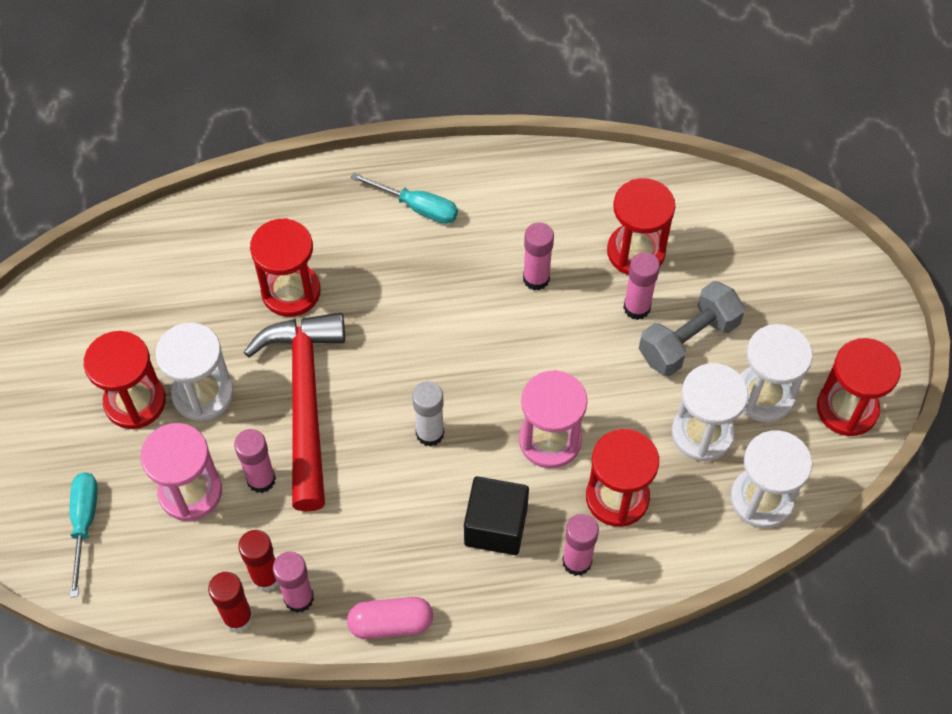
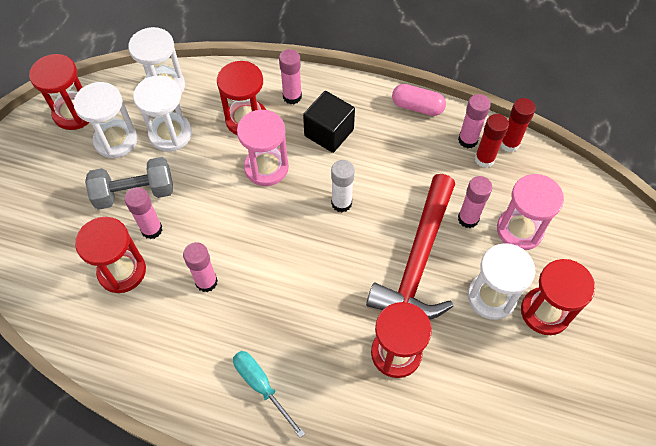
camera: 155 degrees left, 0 degrees up
(84, 524) = (599, 238): turquoise screwdriver -> none

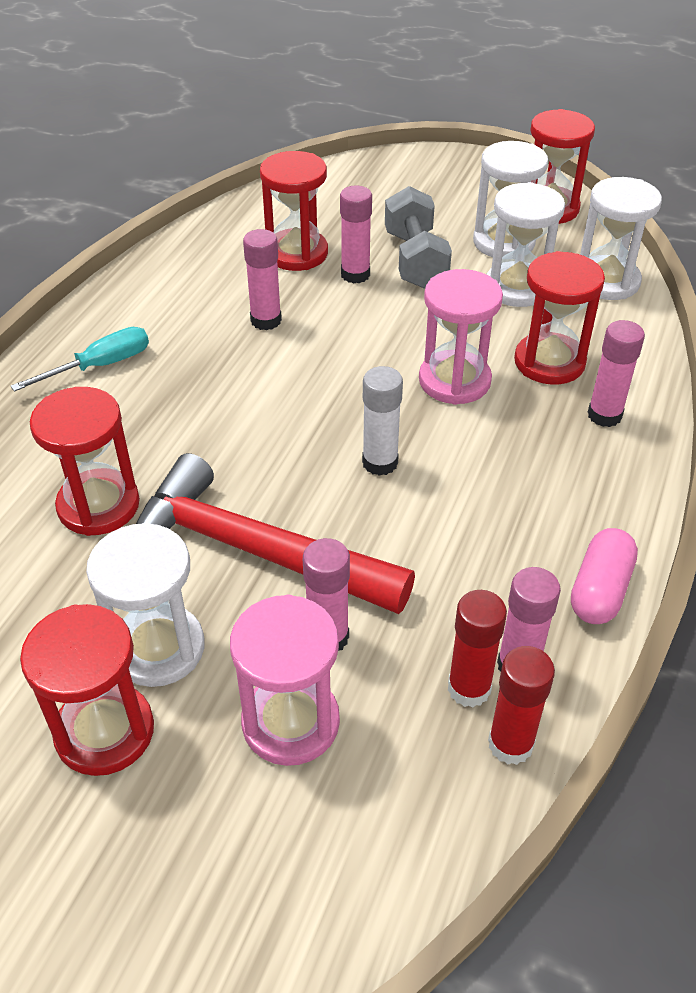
camera: 95 degrees right, 15 degrees down
(329, 133) = (527, 456): black cube -> none

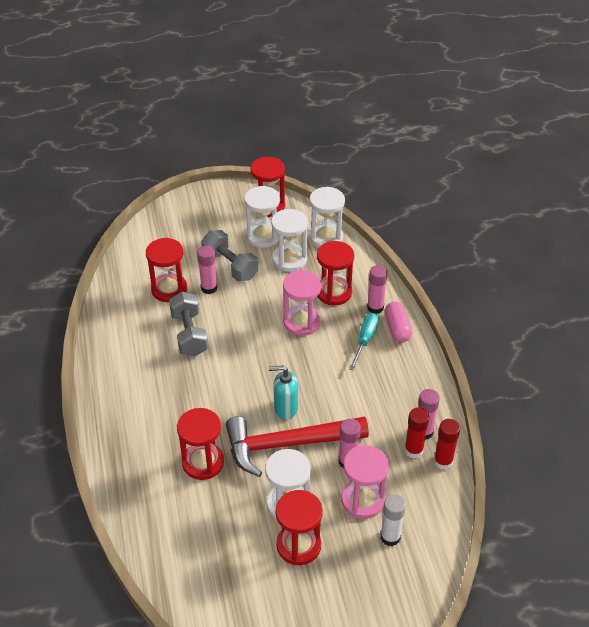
camera: 35 degrees left, 0 degrees up
(100, 366) = (133, 398): turquoise screwdriver -> turquoise screwdriver (365, 340)
(266, 320) = (189, 334): pink glue stick -> grey dumbbell
(305, 493) = (285, 408): none -> turquoise soap dispenser
(380, 462) = (304, 378): white glue stick -> white glue stick (390, 537)
(600, 590) = (429, 386): pink capsule -> pink capsule (397, 328)

